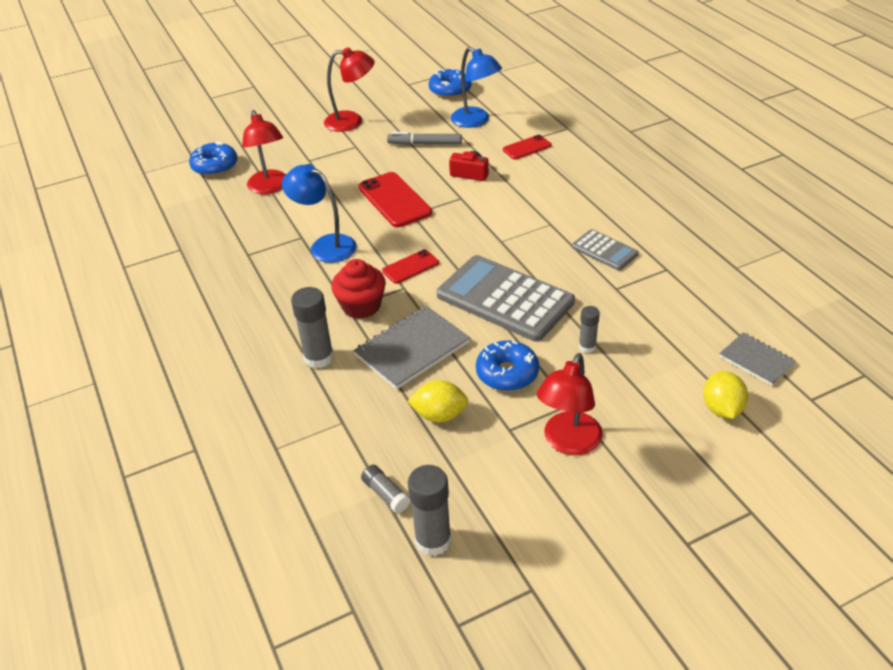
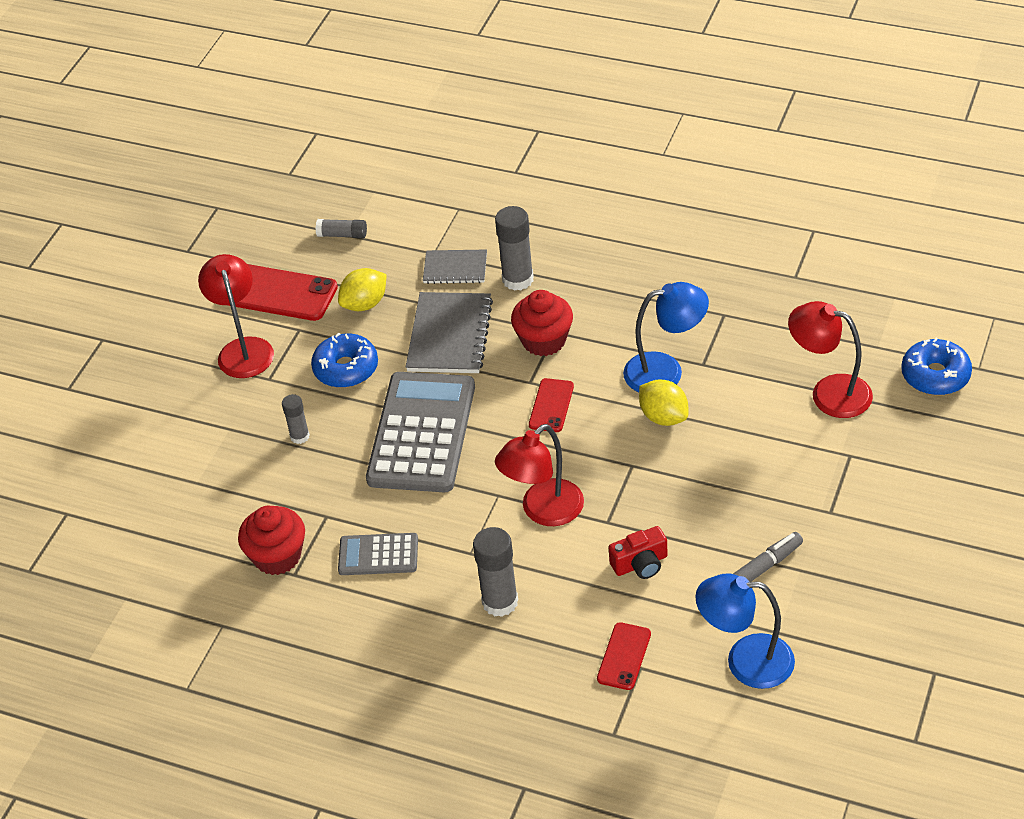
camera: 140 degrees right, 5 degrees up
(352, 121) = (897, 547): red lamp -> red lamp (543, 511)
(394, 200) = (674, 469): red phone -> red phone (279, 293)
(433, 540) = (279, 233): grey glue stick -> grey glue stick (500, 602)
(450, 90) = (860, 701): blue donut -> none
(505, 299) = (422, 433): grey calculator -> grey calculator turned 75 degrees counterclockwise
(669, 284) = (277, 556): none -> red cupcake
(722, 409) = (139, 454): yellow lemon -> yellow lemon (663, 417)
(756, 360) = (136, 522): grey notebook -> grey notebook (455, 268)

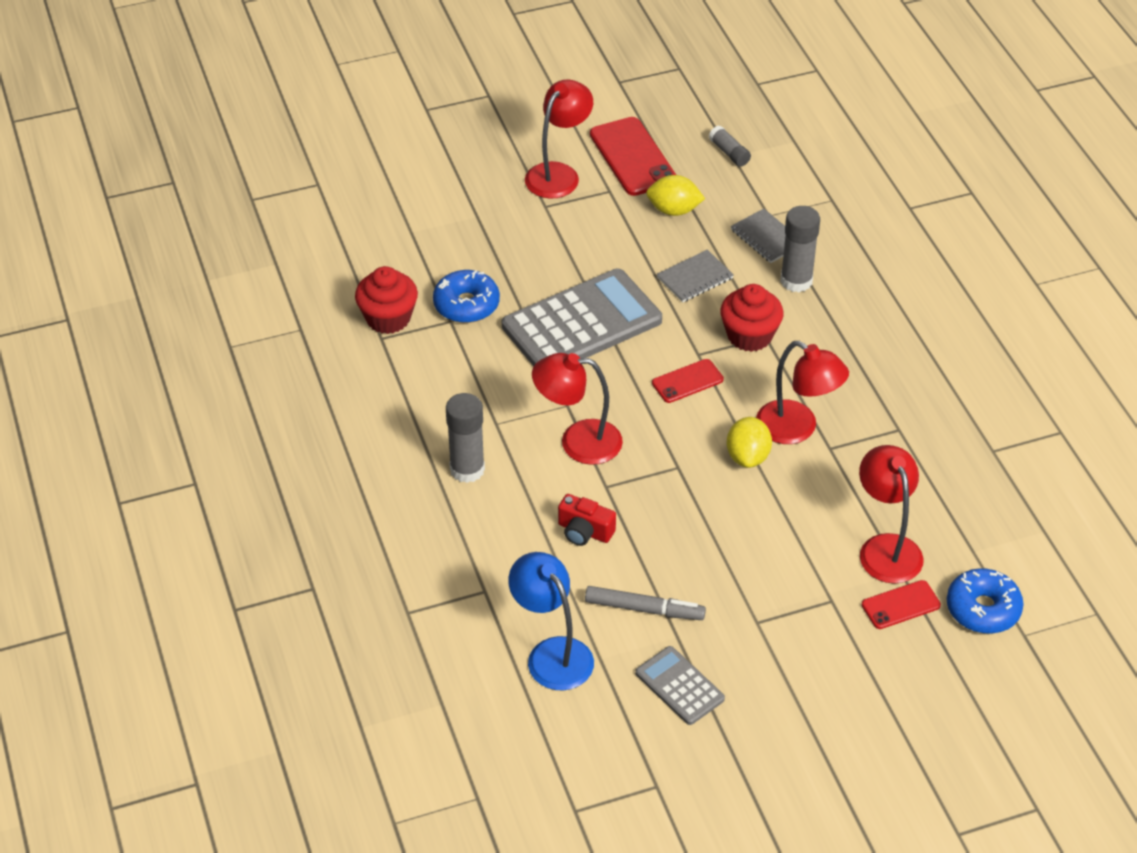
camera: 45 degrees right, 0 degrees up
(299, 436) = (508, 258): grey glue stick -> none
(346, 368) = (599, 241): blue donut -> blue donut (466, 305)
(378, 555) = (443, 373): grey calculator -> grey calculator (679, 686)
(450, 335) = (695, 278): grey notebook -> grey notebook, size x0.61
(624, 656) = (486, 575): red phone -> red phone (900, 605)
(665, 371) = (797, 429): blue lamp -> red lamp

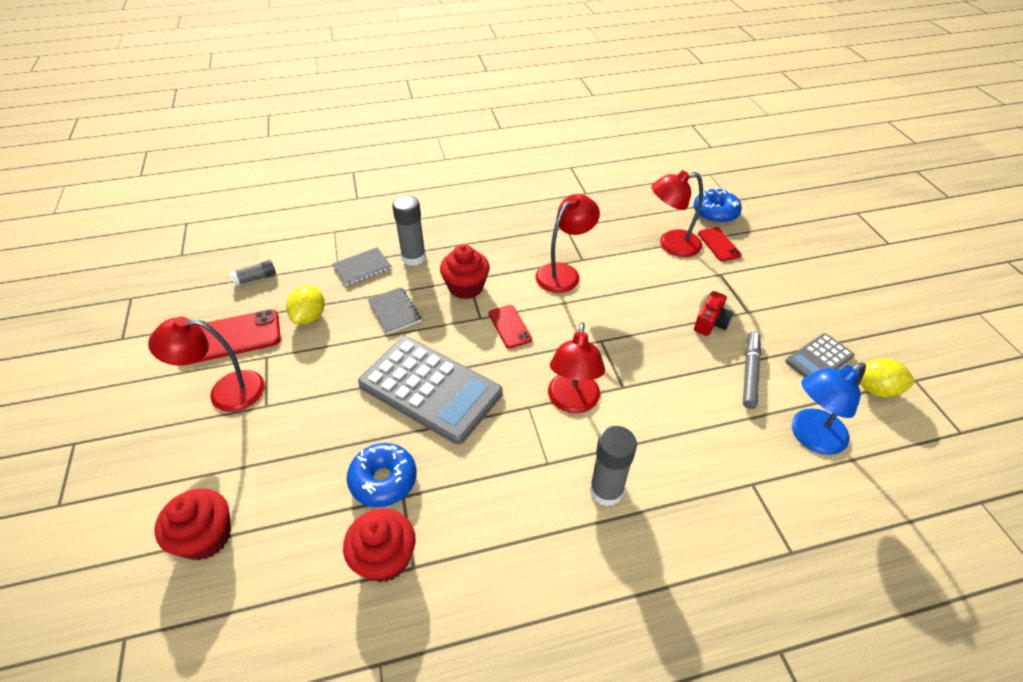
camera: 85 degrees left, 0 degrees up
(402, 204) = (206, 537): none -> red cupcake
(558, 174) = (225, 392): red lamp -> red lamp turned 45 degrees counterclockwise
(582, 323) = (430, 389): grey calculator -> grey calculator turned 150 degrees clockwise
(584, 531) = (674, 405): red camera -> red camera (711, 322)
(747, 456) = (590, 300): yellow lemon -> yellow lemon (875, 389)

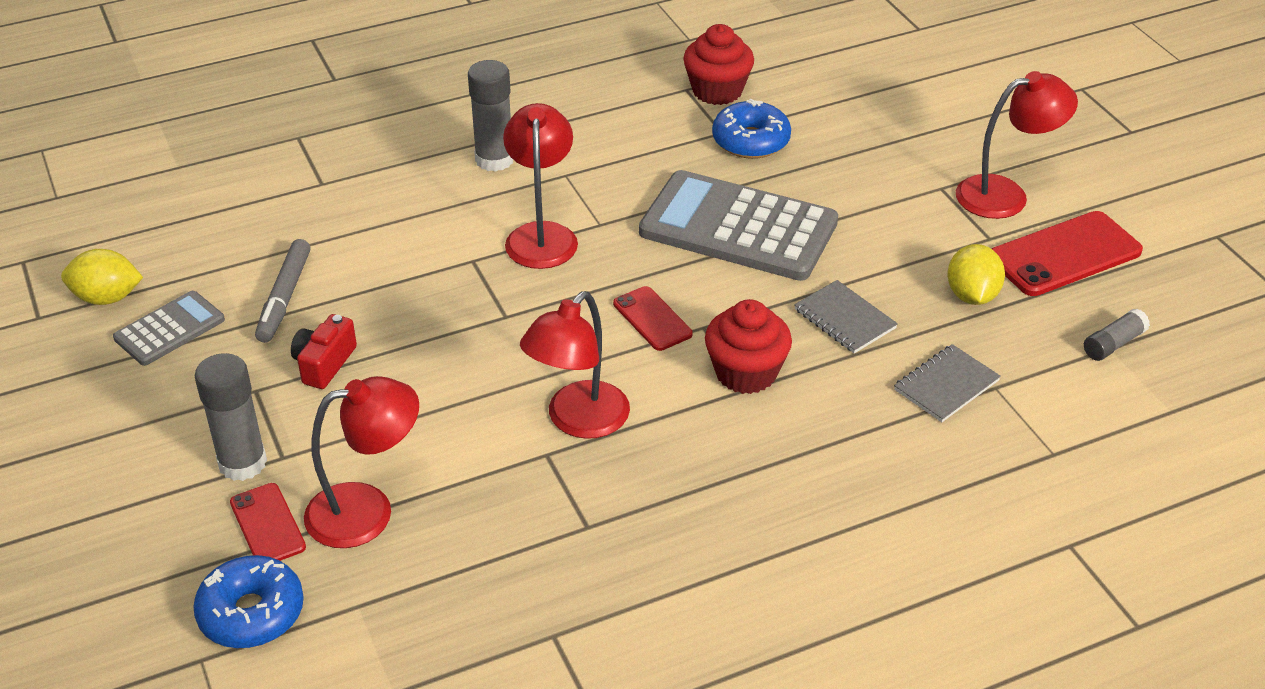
camera: 170 degrees right, 5 degrees down
(206, 537) = (906, 85): red cupcake -> none
(413, 257) = (865, 417): grey glue stick -> grey glue stick (242, 463)
(810, 437) = (230, 234): blue lamp -> none

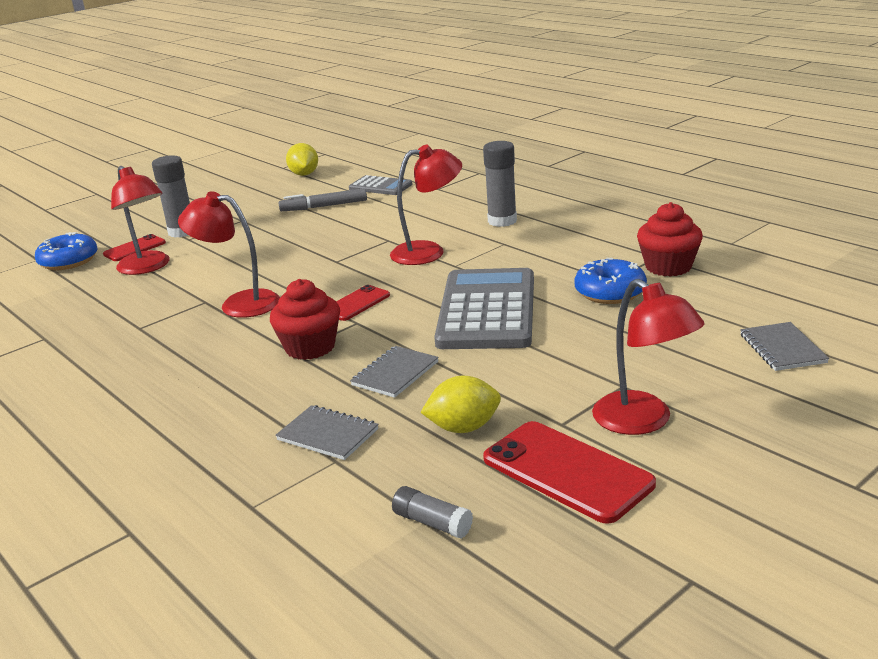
camera: 75 degrees right, 15 degrees down
(169, 329) = (285, 191): grey calculator -> grey calculator (380, 186)
(324, 364) = (270, 229): red camera -> none
(922, 89) = (782, 349): none -> grey notebook

